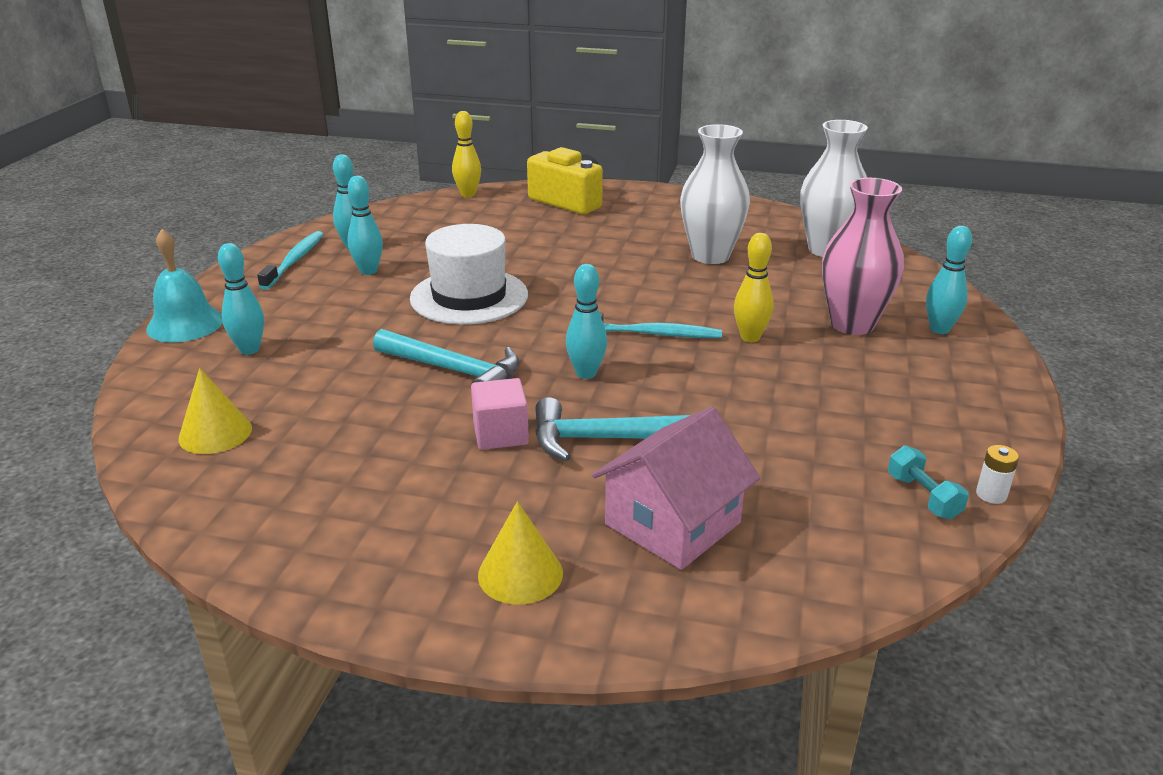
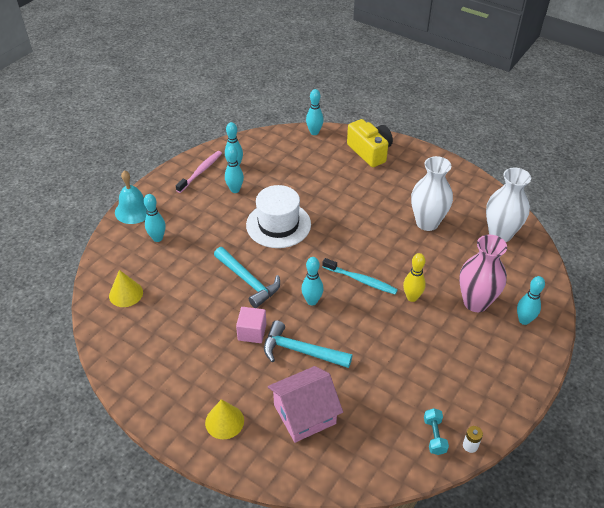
camera: 20 degrees right, 15 degrees up
(294, 261) = (200, 171): turquoise toothbrush -> pink toothbrush
(468, 195) = (314, 132): yellow bowling pin -> turquoise bowling pin

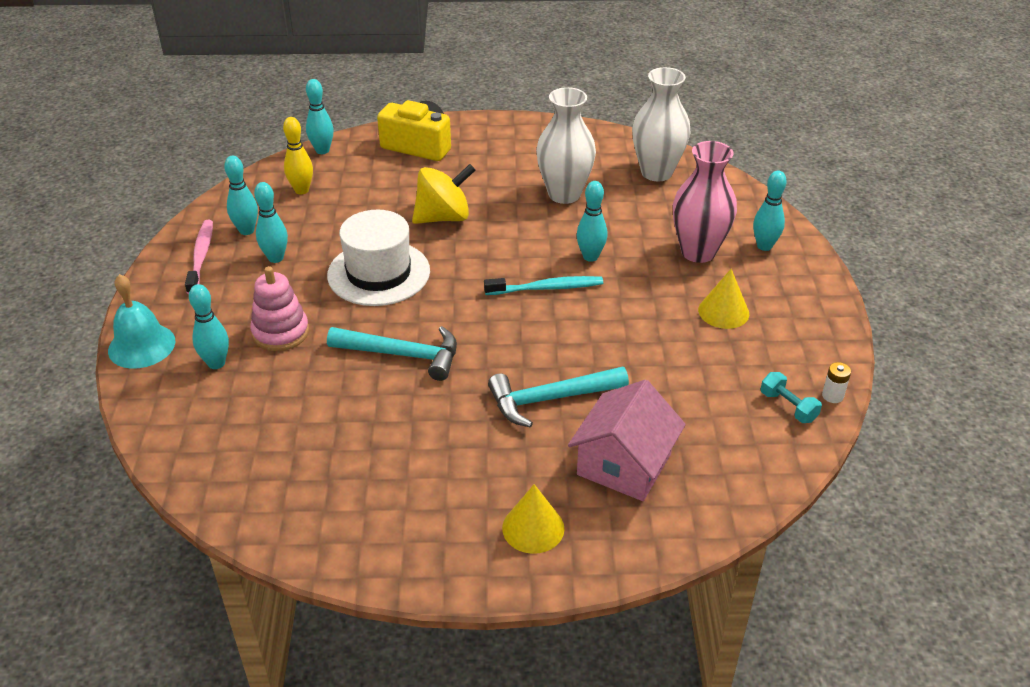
camera: 35 degrees left, 5 degrees down
(126, 294) = (236, 453): yellow cone -> yellow cone (723, 311)
(201, 236) = (280, 332): none -> pink stacking toy
(252, 332) = (466, 410): pink cube -> none
(312, 301) = (509, 338): turquoise bowling pin -> turquoise bowling pin (590, 257)
(343, 206) = (443, 217): none -> yellow spinning top
(412, 297) = (624, 279): yellow bowling pin -> yellow bowling pin (301, 190)

